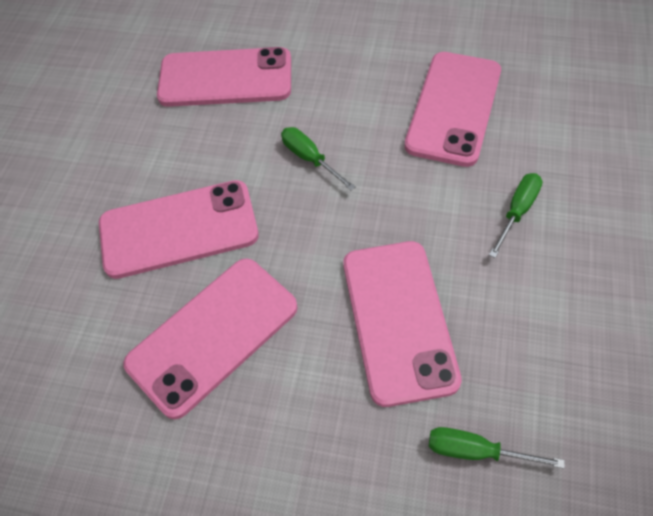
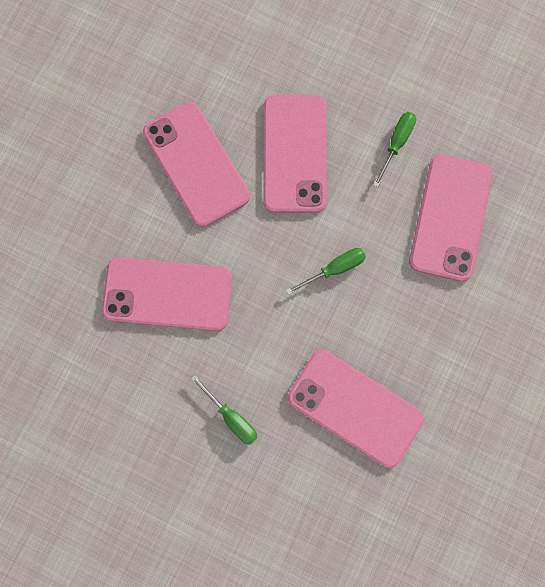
camera: 100 degrees right, 20 degrees up
(476, 451) = (62, 313): green screwdriver -> green screwdriver (396, 143)

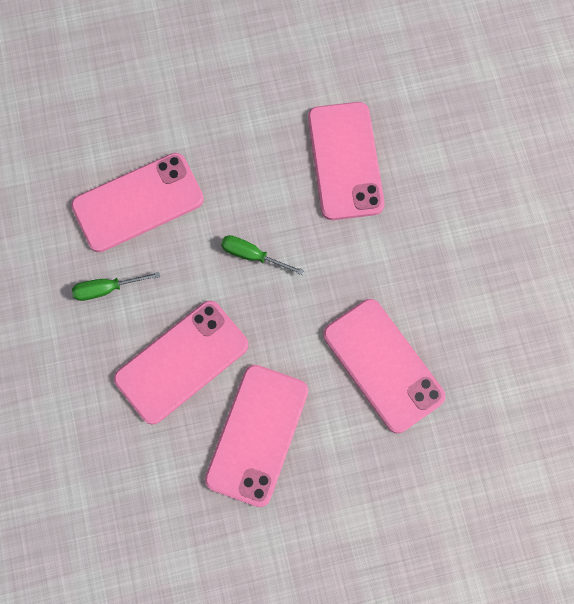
camera: 130 degrees left, 5 degrees down
(231, 417) = (430, 240): green screwdriver -> none

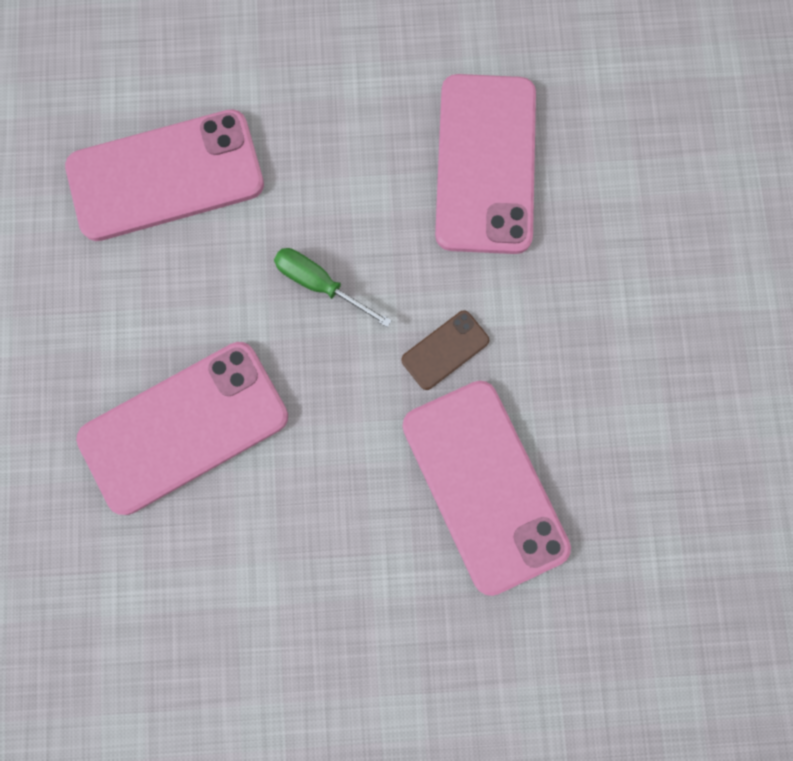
camera: 10 degrees right, 5 degrees up
(107, 289) = (95, 298): green screwdriver -> none
(257, 435) = (275, 558): pink phone -> none
(341, 284) = (445, 350): none -> brown phone

